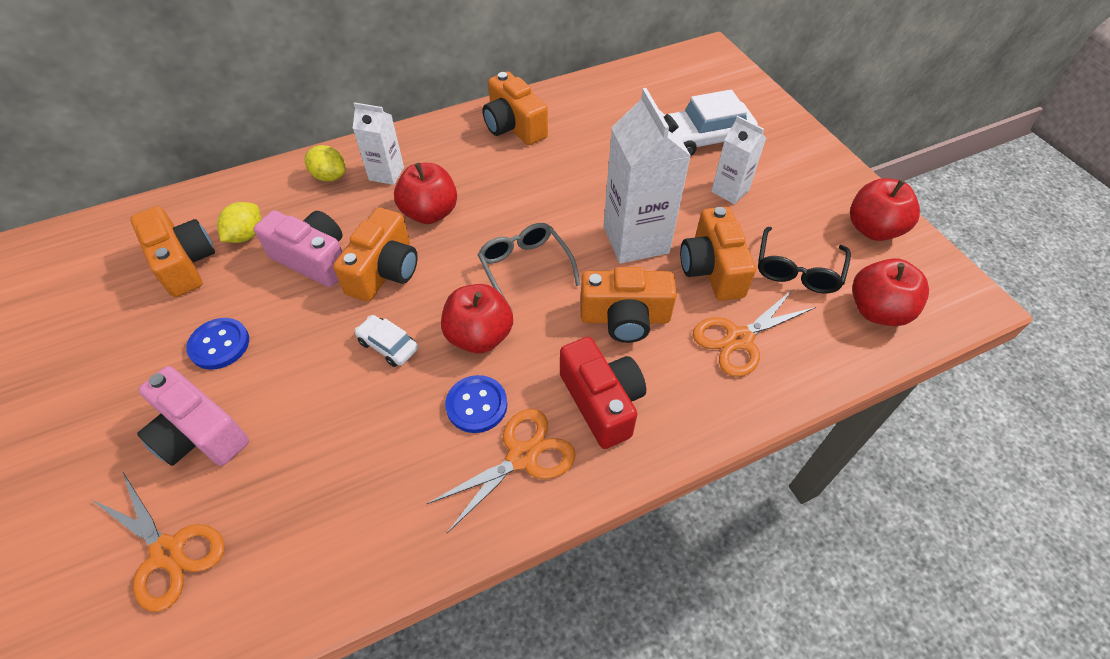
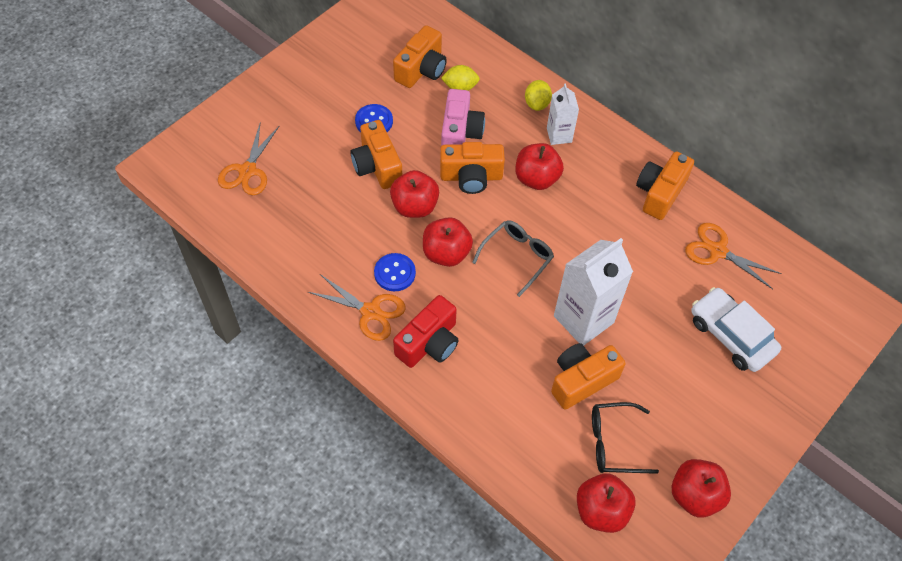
camera: 65 degrees right, 5 degrees up
(199, 434) = (315, 146): pink camera -> none
(388, 345) = (415, 206): white car -> red apple
(625, 318) = (504, 335): orange camera -> orange camera (377, 166)
(730, 191) = (677, 372): white carton -> none
(739, 339) = (523, 415): orange scissors -> orange scissors (717, 251)

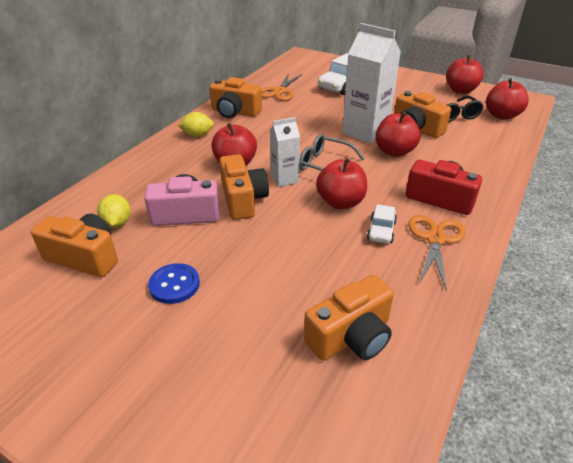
camera: 100 degrees left, 20 degrees down
(248, 171) = (290, 411): orange scissors -> none
(377, 166) = (245, 269): orange camera -> orange camera (351, 337)
(394, 273) = (381, 231): blue button -> white car
(415, 206) = (293, 230): red apple -> red apple (394, 151)
(537, 104) = (142, 173): yellow lemon -> yellow lemon (197, 135)
(559, 135) = (181, 158): white carton -> white carton (285, 179)

